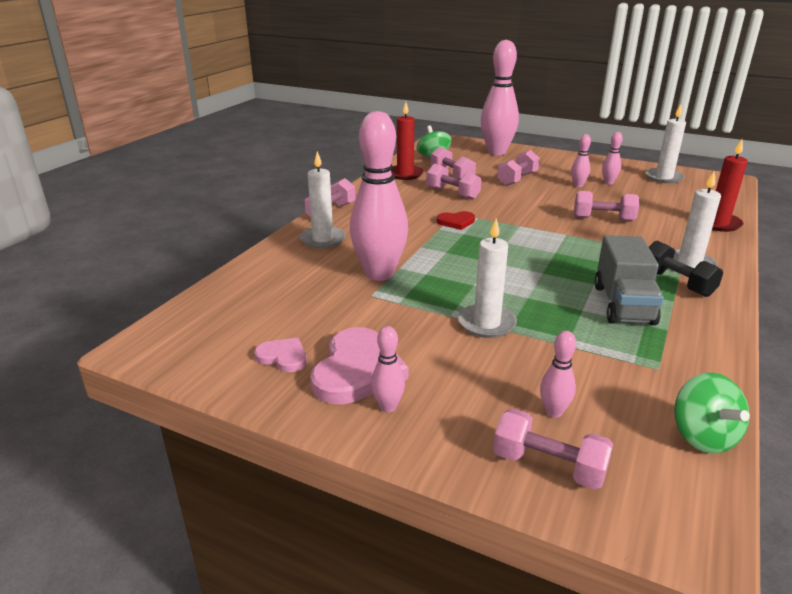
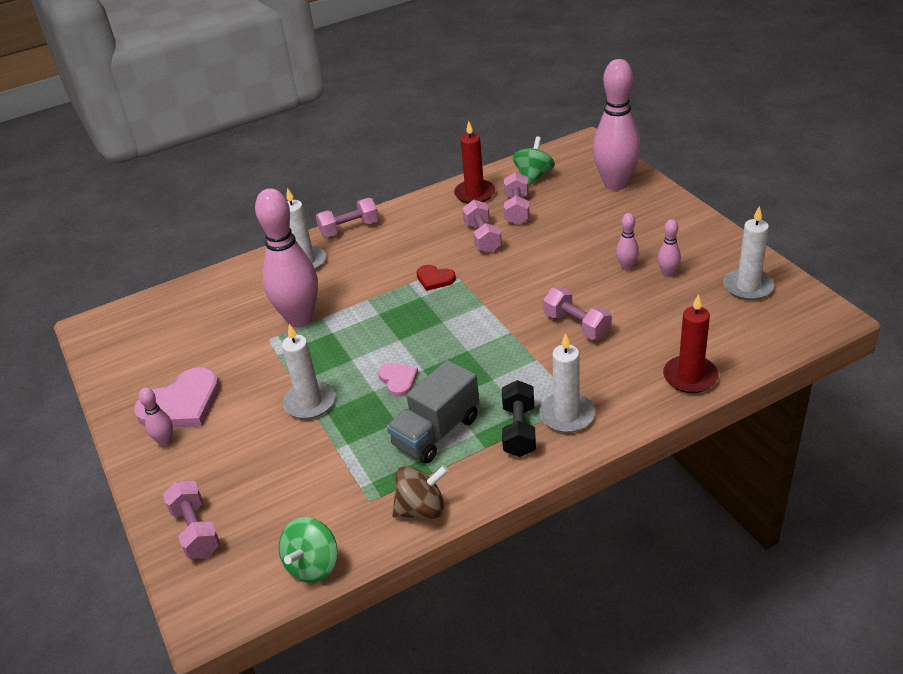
camera: 40 degrees right, 10 degrees up
(283, 357) = (154, 372): pink heart -> pink heart (398, 380)
(517, 179) = (575, 236): pink dumbbell -> none
(553, 412) = (251, 497): pink bowling pin -> none
(706, 356) = (421, 509): none -> brown spinning top

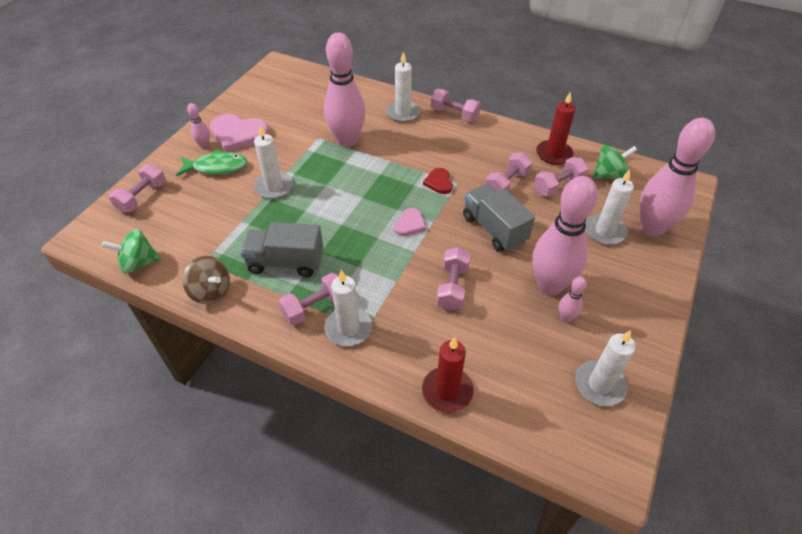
camera: 50 degrees right, 10 degrees up
(219, 442) = (217, 167): none -> green fish
(398, 380) = (322, 217): pink heart -> pink heart (410, 224)
(519, 430) = (315, 307): black dumbbell -> pink dumbbell
(531, 270) = (494, 229): none -> grey truck
(595, 210) = (604, 231): none -> white candle
(626, 267) = (550, 285): pink bowling pin -> pink bowling pin, size x2.33

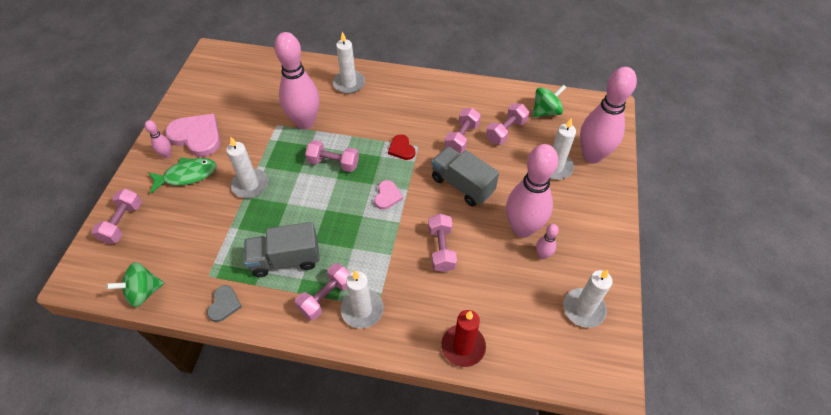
camera: 15 degrees left, 5 degrees up
(211, 291) = (224, 304): brown spinning top -> grey heart
(238, 134) = (197, 136): pink heart -> pink heart turned 150 degrees counterclockwise
(454, 114) = (396, 76): pink dumbbell -> pink dumbbell (333, 163)
(554, 154) = (494, 100): red candle -> none

